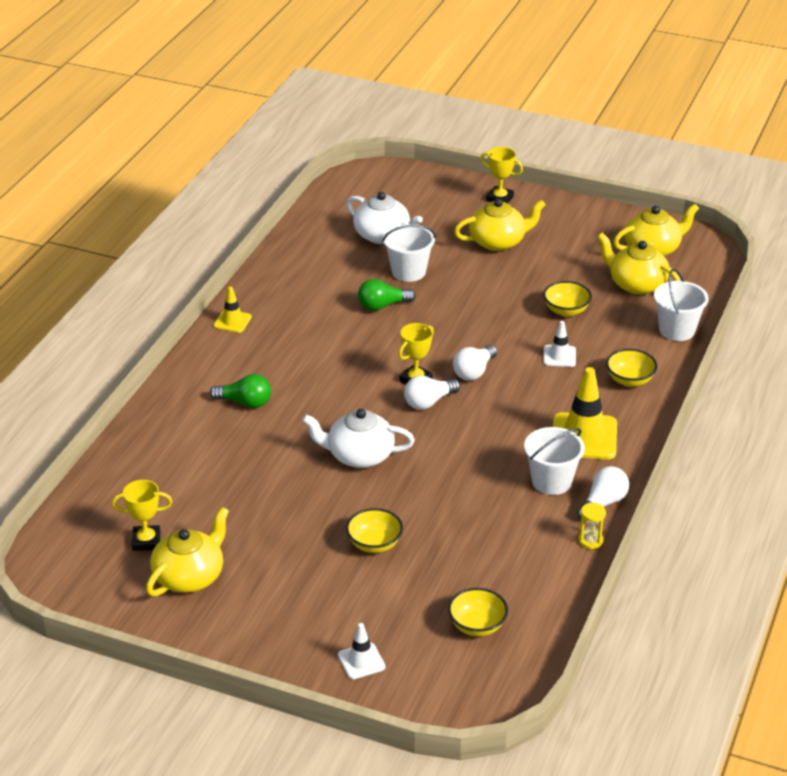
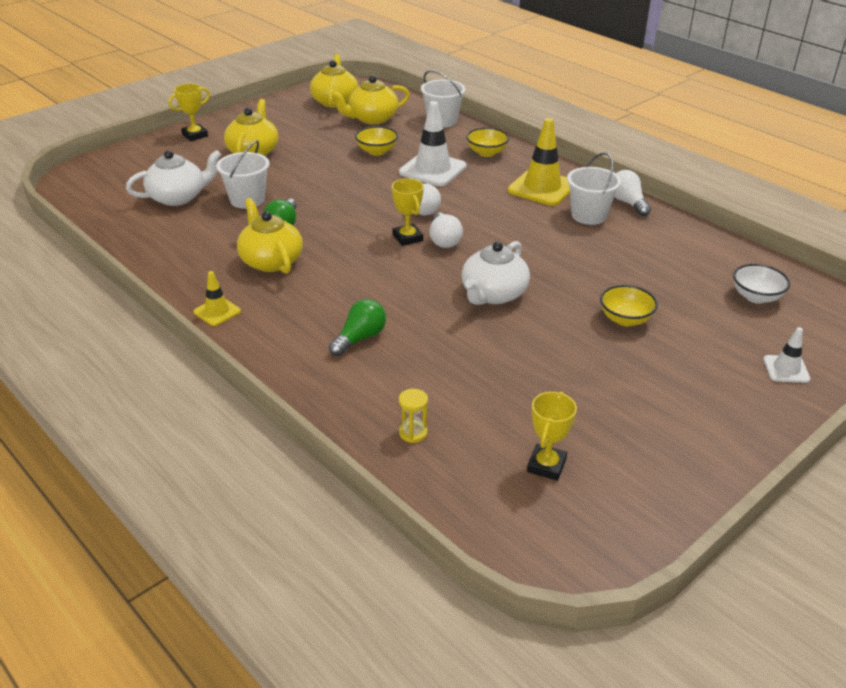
camera: 65 degrees left, 0 degrees up
(189, 576) = (621, 447): yellow teapot -> yellow teapot (271, 261)
(477, 626) = (756, 297): yellow bowl -> white bowl
(559, 356) = (432, 170): white traffic cone -> white traffic cone, size x1.88
(590, 541) = (670, 220): yellow hourglass -> yellow hourglass (413, 433)

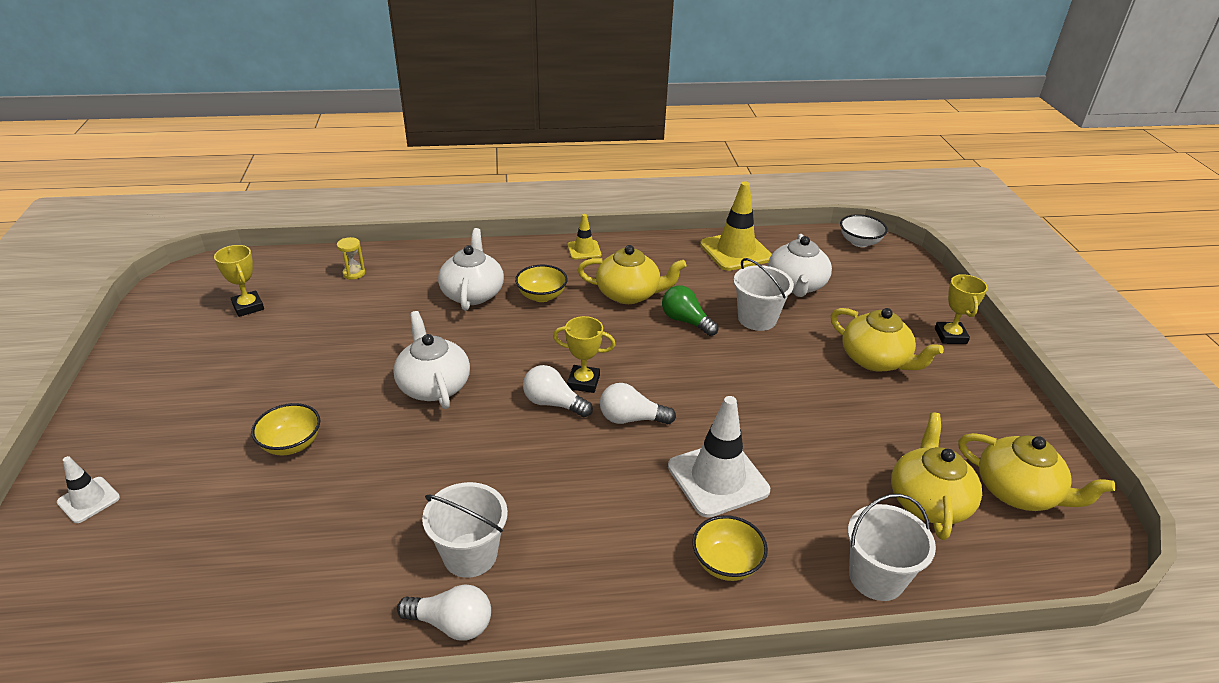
camera: 125 degrees right, 0 degrees up
(360, 338) = (472, 293): green light bulb -> white teapot
(377, 151) = (809, 455): yellow bowl -> yellow bowl (542, 296)
(542, 188) = (577, 556): yellow traffic cone -> yellow traffic cone (735, 251)
(756, 297) = (165, 578): white bowl -> white bowl (859, 242)

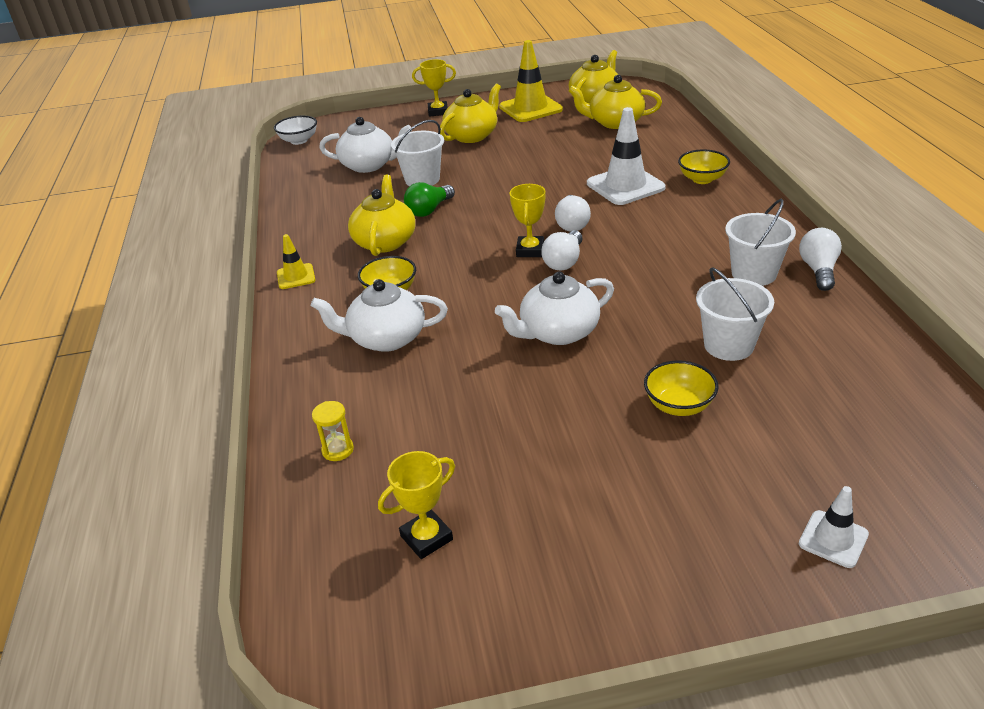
camera: 90 degrees left, 0 degrees up
(735, 251) = (308, 193): yellow traffic cone -> yellow traffic cone (530, 108)
(876, 577) = (686, 137): white bucket -> white bucket (728, 345)

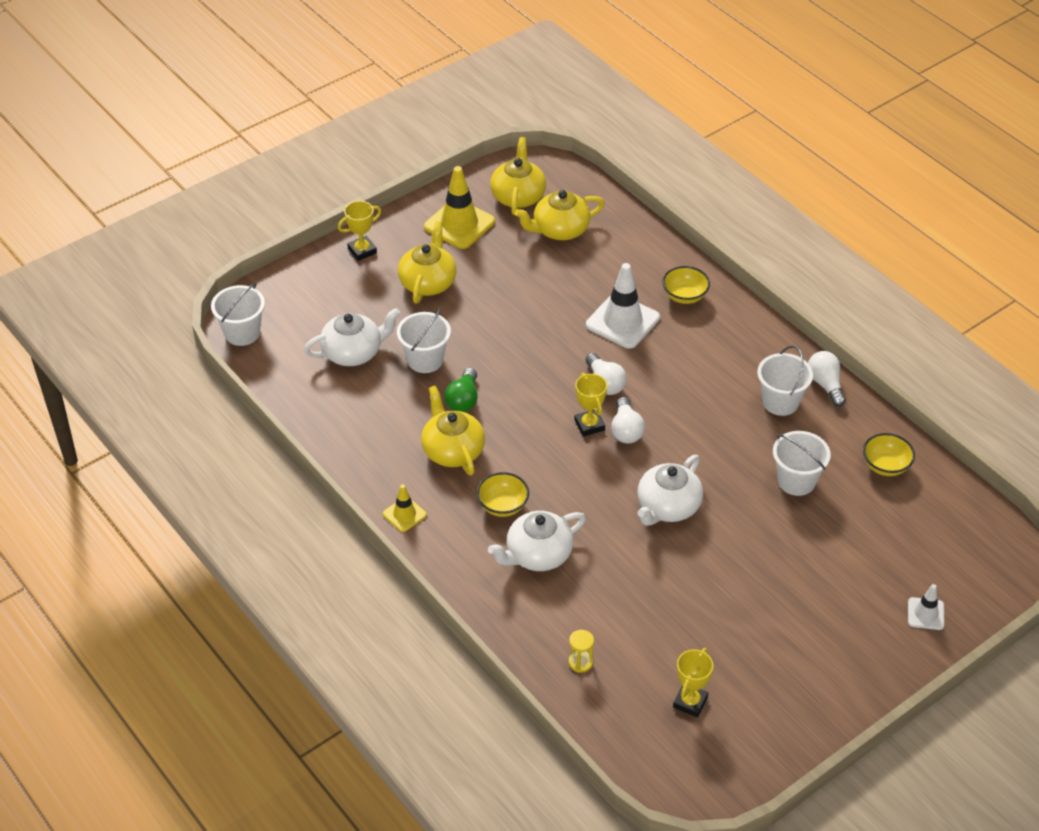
camera: 30 degrees left, 10 degrees up
(299, 141) = (242, 333): white bowl -> white bucket
(679, 405) = (789, 546): yellow bowl -> yellow bowl (885, 466)

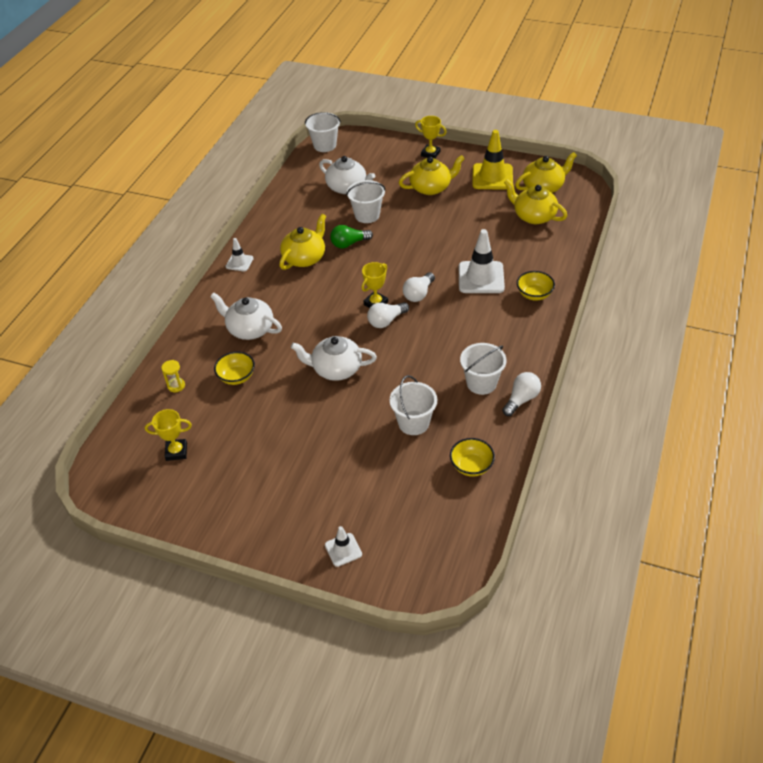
camera: 60 degrees right, 0 degrees up
(404, 514) = (239, 262): yellow traffic cone -> white traffic cone
(502, 506) = (277, 297): yellow bowl -> yellow bowl (236, 377)

